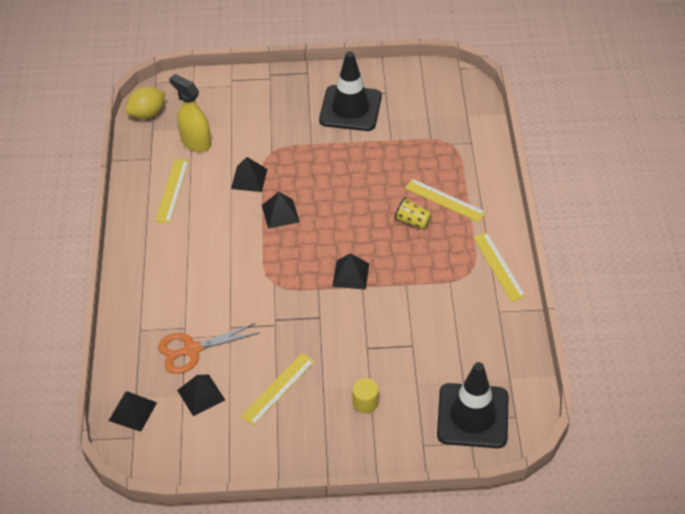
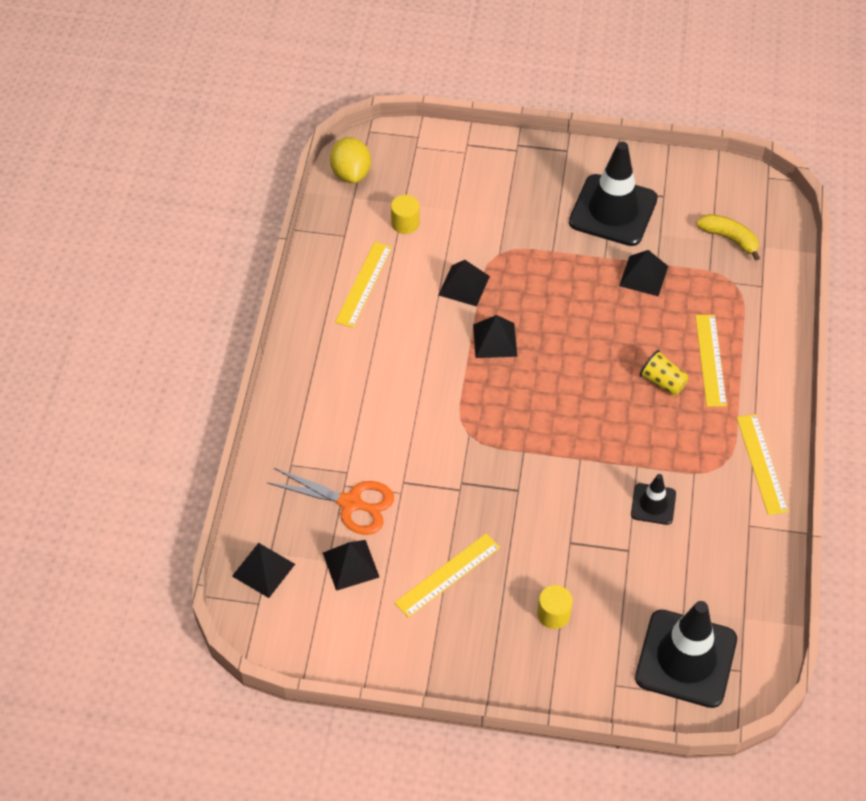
camera: 10 degrees right, 5 degrees up
(147, 114) = (351, 173): yellow lemon -> yellow lemon turned 75 degrees counterclockwise
(192, 350) = (350, 503): orange scissors -> orange scissors turned 150 degrees counterclockwise
(195, 142) = (405, 223): yellow spray bottle -> yellow cylinder
(351, 274) = (568, 440): black pyramid -> black pyramid (643, 276)
(424, 309) = (653, 504): none -> black traffic cone
(440, 114) = (729, 239): none -> yellow banana
(445, 200) = (710, 360): yellow ruler -> yellow ruler turned 45 degrees clockwise

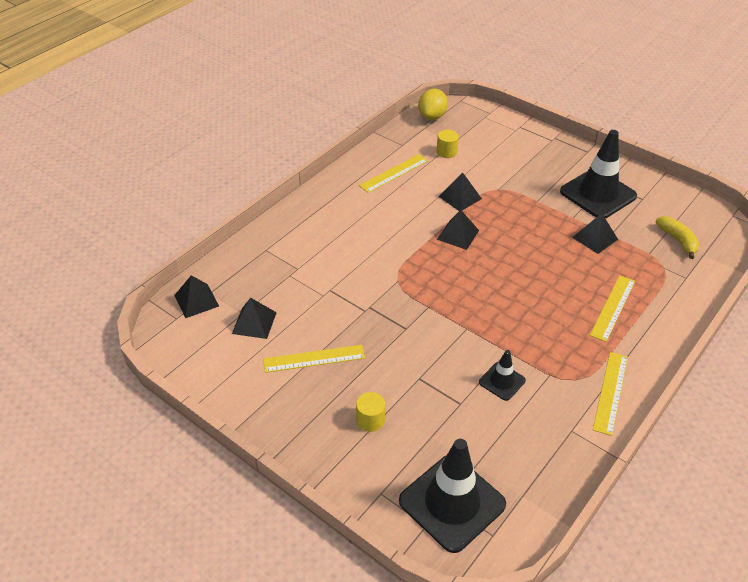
camera: 30 degrees right, 10 degrees down
(350, 503) = (284, 287): orange scissors -> none
(662, 382) = (565, 306): yellow cup -> none

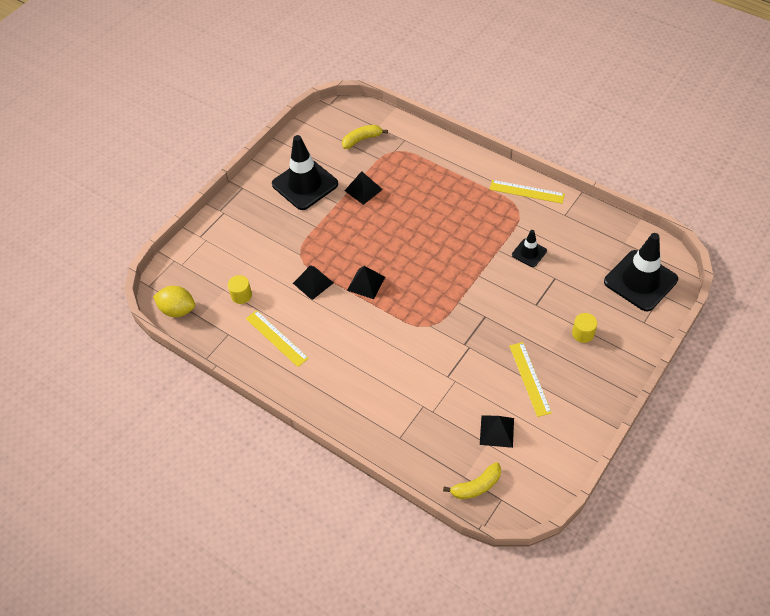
camera: 90 degrees left, 10 degrees up
(196, 300) = (476, 486): black pyramid -> yellow banana
(613, 307) = (443, 184): yellow ruler -> none

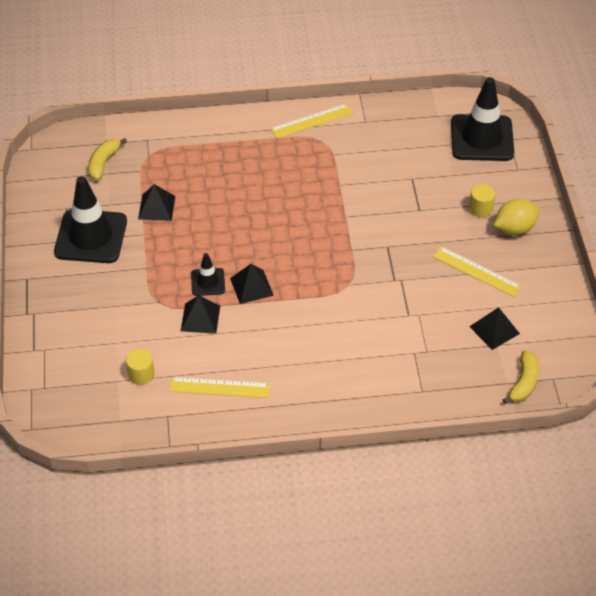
camera: 45 degrees left, 5 degrees down
(178, 310) = (89, 429): yellow lemon -> yellow lemon (514, 229)
(529, 253) = (368, 171): black traffic cone -> black traffic cone (208, 282)

